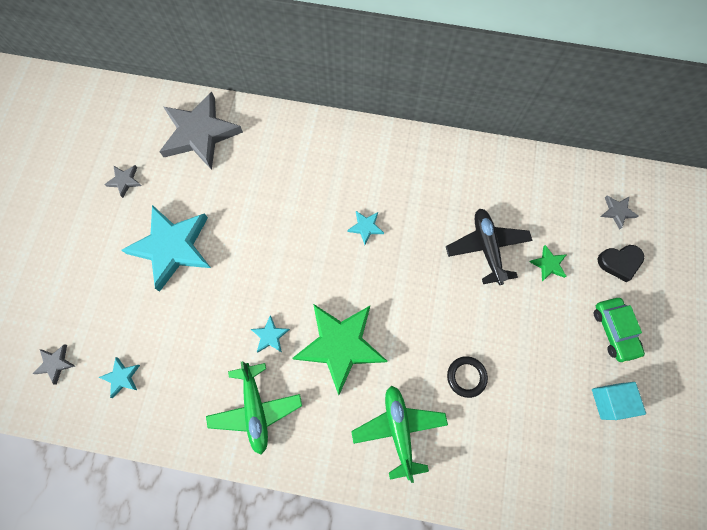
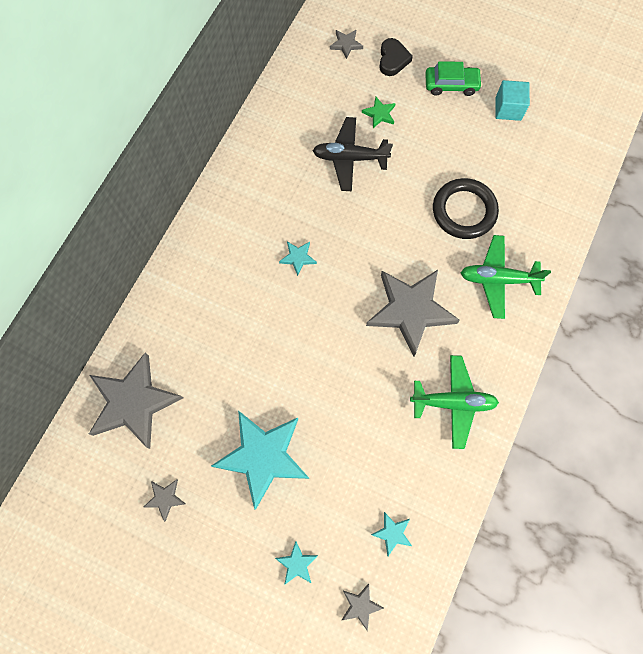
camera: 75 degrees left, 0 degrees up
(270, 336) = (385, 374): turquoise star -> turquoise star (297, 563)
(340, 345) = (410, 310): green star -> grey star
(466, 377) = (464, 211): black ring -> black ring, size x1.76

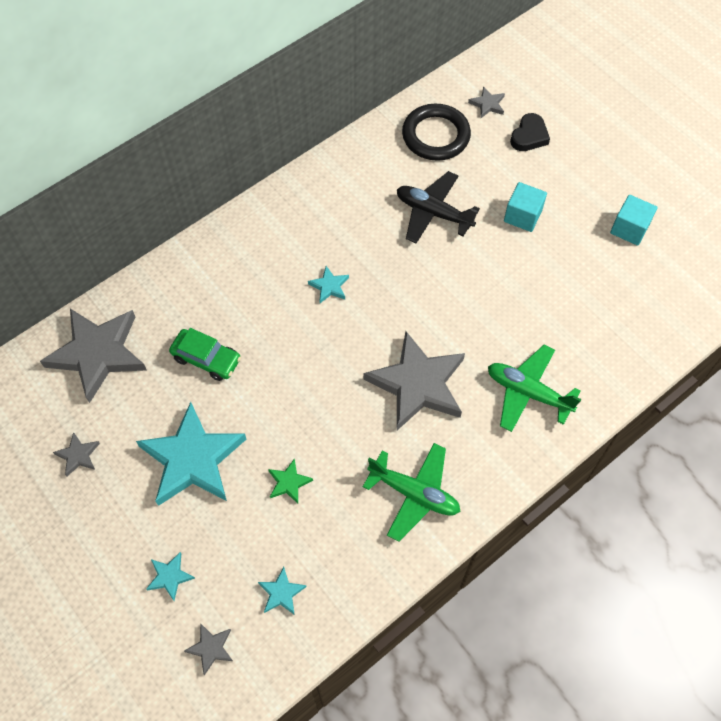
camera: 25 degrees right, 10 degrees down
(379, 114) = (487, 182): green star -> green star (289, 482)
(421, 131) = (522, 216): none -> turquoise cube
(451, 85) = (579, 182): green car -> green car (206, 359)
(464, 211) = (527, 310): black ring -> black ring (436, 136)

